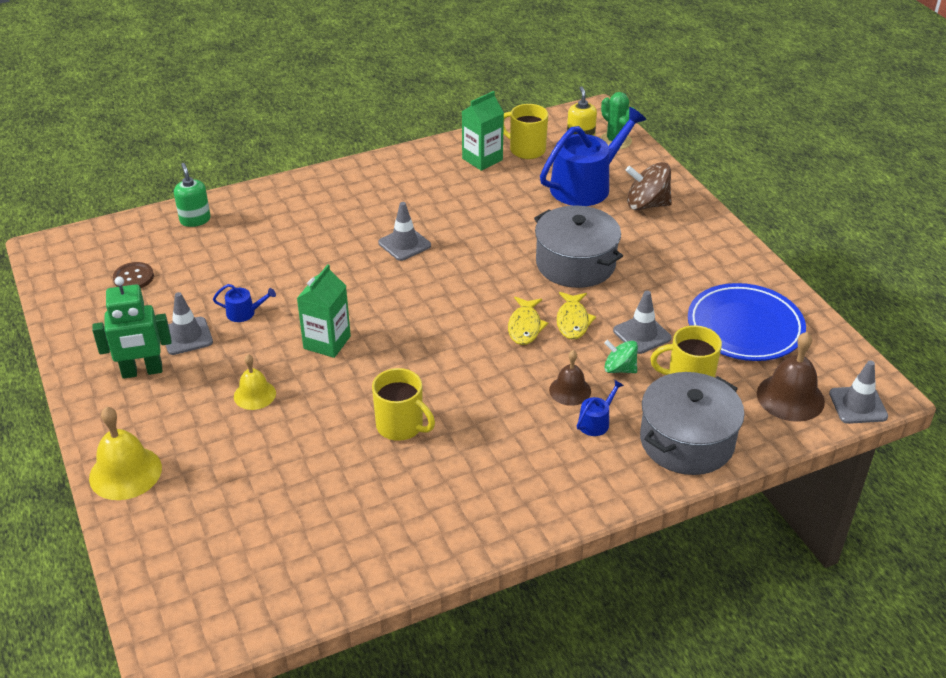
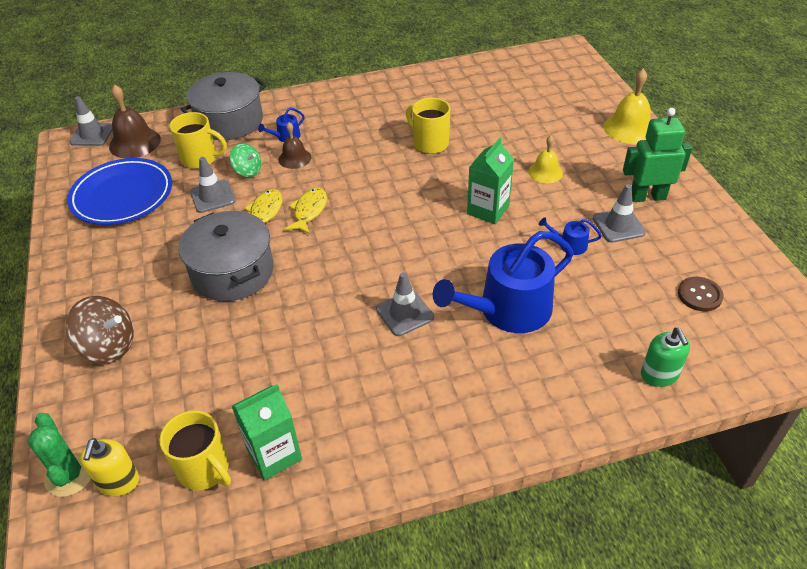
camera: 170 degrees left, 5 degrees up
(586, 185) = (161, 386): blue watering can -> blue watering can (508, 310)

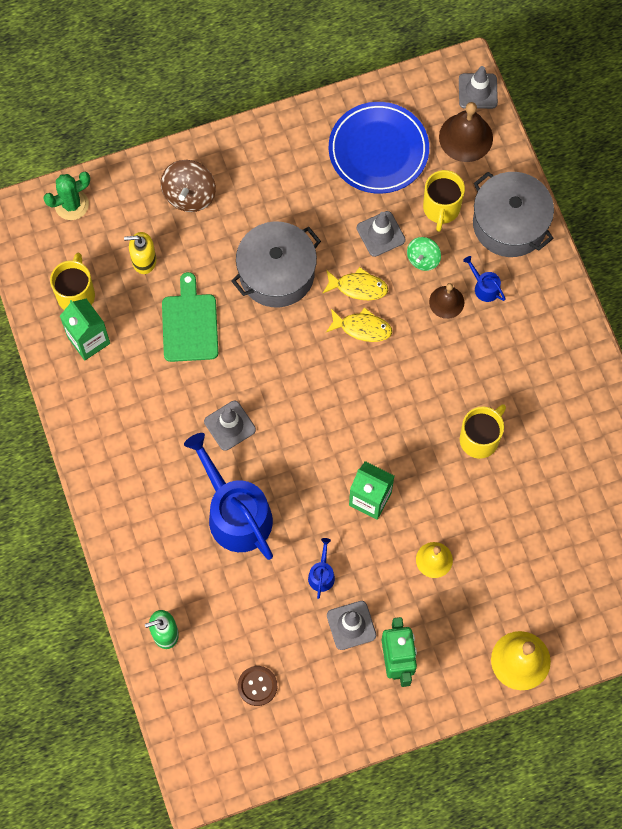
camera: 85 degrees right, 25 degrees up
(119, 482) = (66, 239): yellow soap dispenser -> yellow soap dispenser (144, 261)
(205, 469) = (76, 294): yellow mug -> yellow mug turned 150 degrees clockwise
(275, 347) = (189, 324): none -> green cutting board

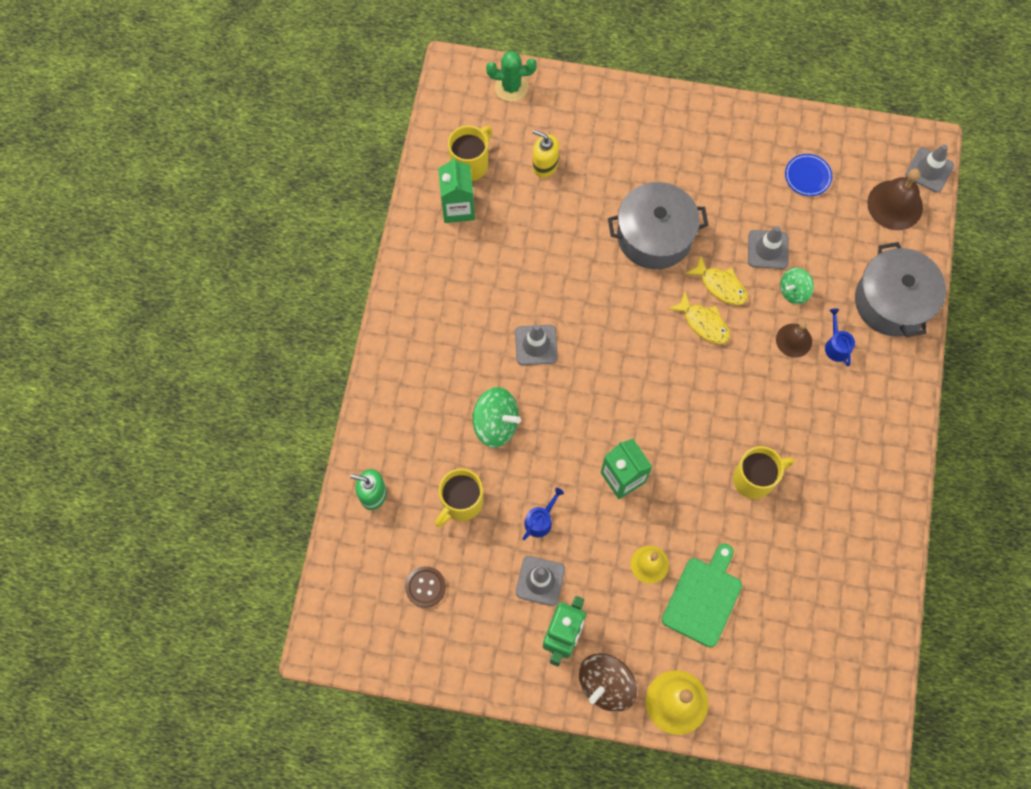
camera: 30 degrees right, 0 degrees up
(189, 195) = (617, 130): brown spinning top -> brown spinning top (606, 684)
(189, 324) = (552, 239): green cutting board -> green cutting board (703, 598)
(235, 513) = (496, 424): blue watering can -> green spinning top
(378, 150) = (807, 176): blue plate -> blue plate, size x0.46
(441, 209) = (836, 256): yellow mug -> yellow mug (461, 503)

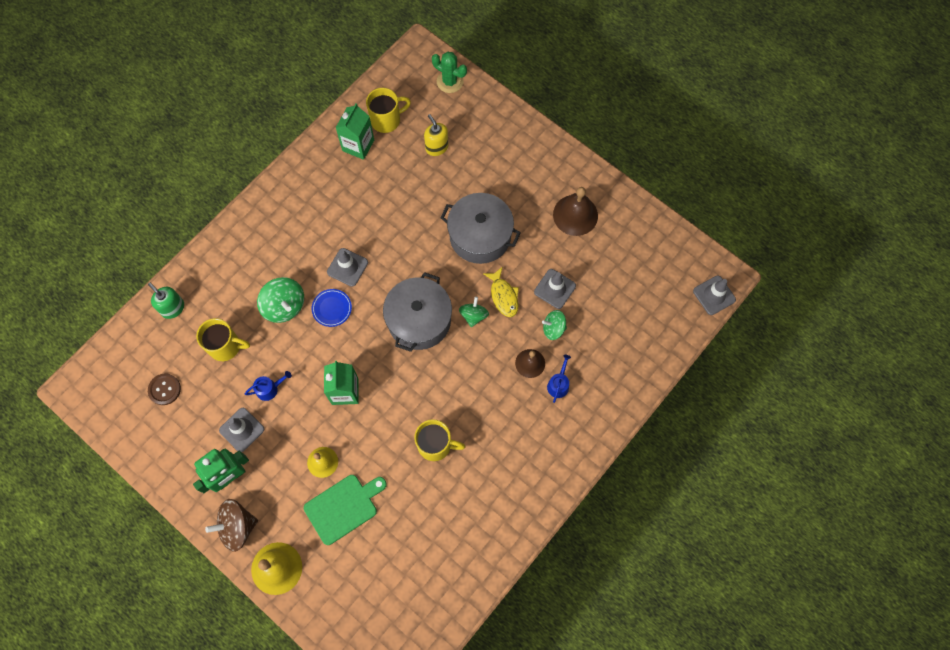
camera: 30 degrees right, 0 degrees up
(461, 503) = (225, 346): yellow mug -> yellow mug turned 150 degrees counterclockwise
(703, 323) = (473, 315): yellow fish -> green spinning top
(807, 176) = (619, 252): blue plate -> blue plate (332, 308)
(892, 301) = (621, 375): grey pot -> grey pot (419, 320)
(895, 205) = (671, 306): brown bell -> brown bell (575, 215)

